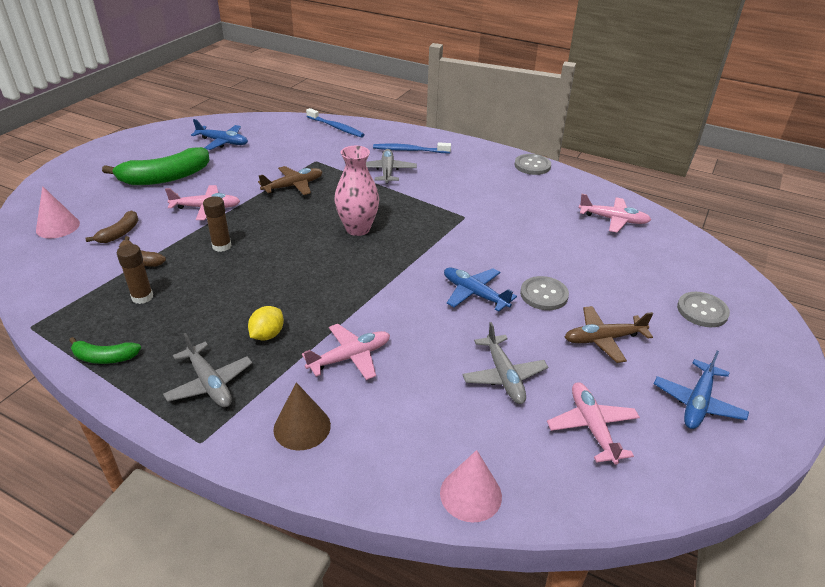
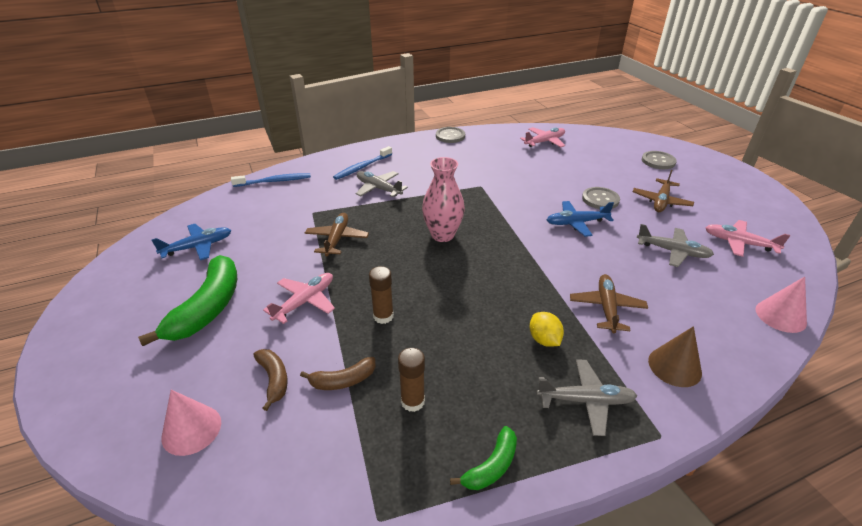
camera: 50 degrees left, 0 degrees up
(350, 357) = (606, 307): pink plane -> brown plane
(697, 403) = (736, 201): blue plane -> none

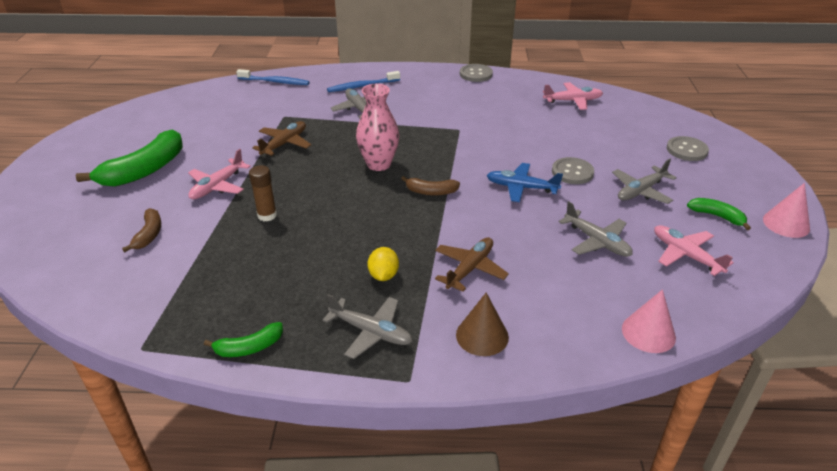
camera: 25 degrees right, 0 degrees up
(191, 429) = (71, 248): pink cone -> pink cone (786, 224)
(198, 247) = (173, 122): blue plane -> none
(305, 301) = (217, 186): pink plane -> pink plane turned 150 degrees clockwise
(343, 380) = (196, 252): brown banana -> brown banana (431, 192)
(412, 401) = (233, 283): brown glue stick -> none
(661, 201) = (640, 191): brown plane -> grey plane
(727, 206) = (717, 216): none -> green banana

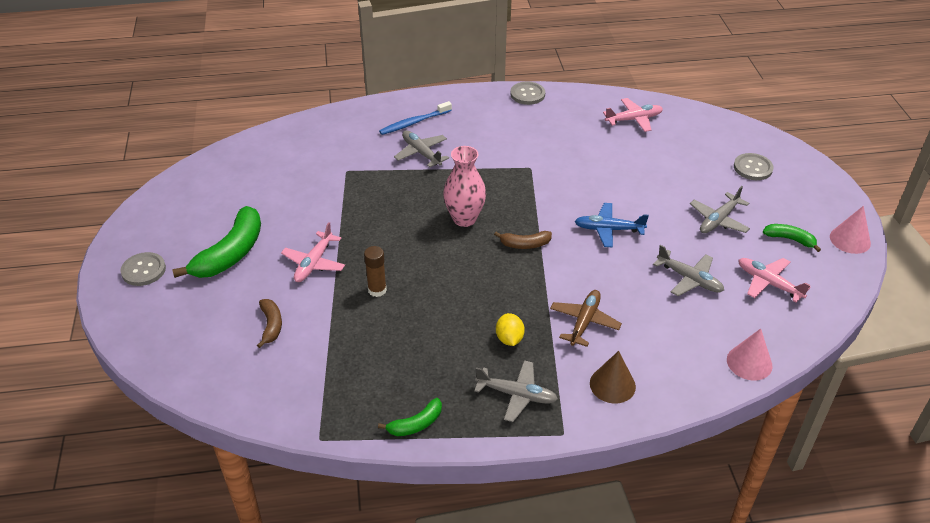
camera: 10 degrees left, 5 degrees up
(275, 82) = (319, 126): blue toothbrush -> none
(284, 144) = (361, 205): brown plane -> none
(572, 172) = (652, 206): grey button -> grey button (143, 270)

